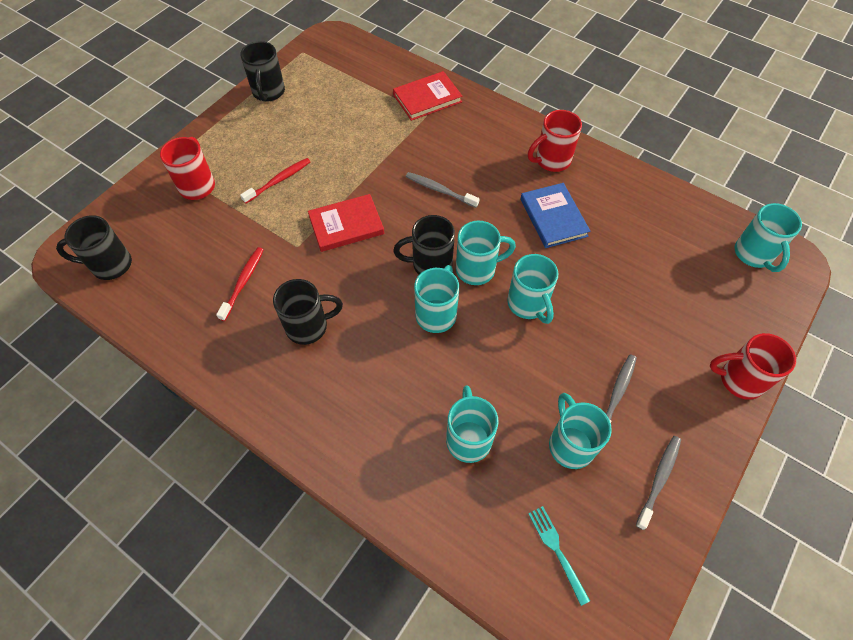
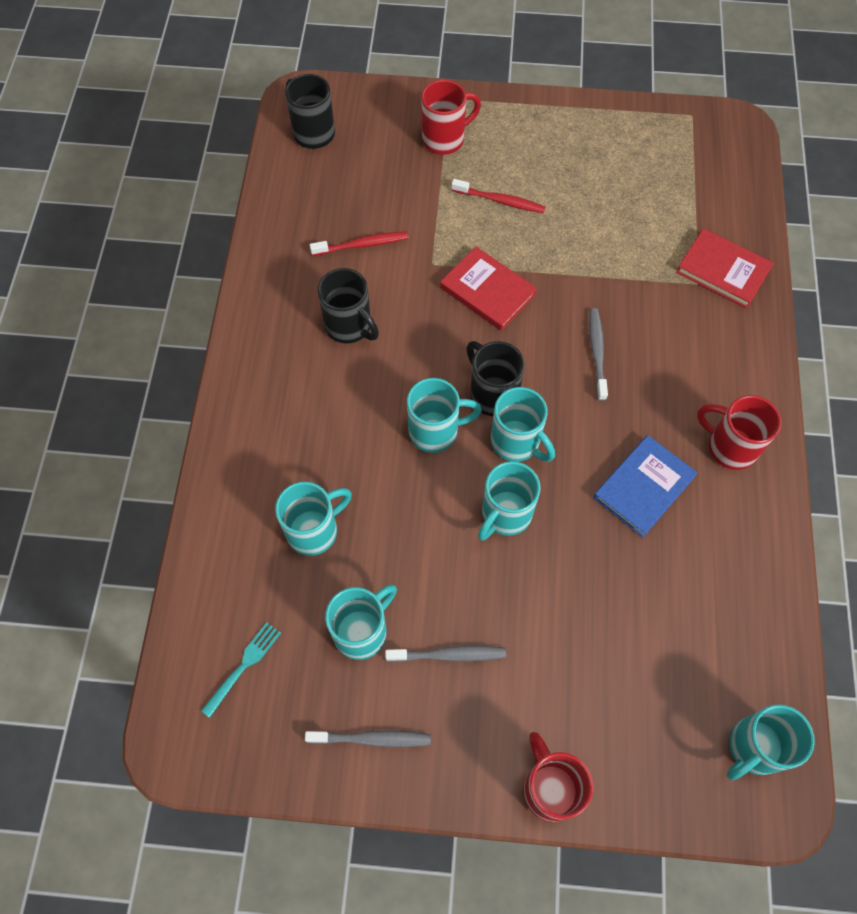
camera: 60 degrees right, 5 degrees up
(268, 92) = (608, 121): black mug -> none

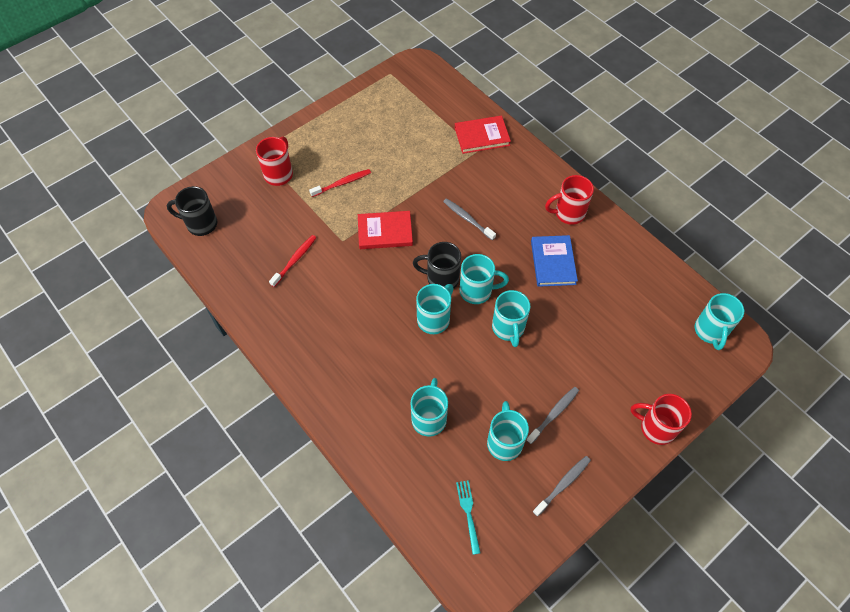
camera: 45 degrees left, 5 degrees down
(349, 326) = (334, 306): black mug -> none

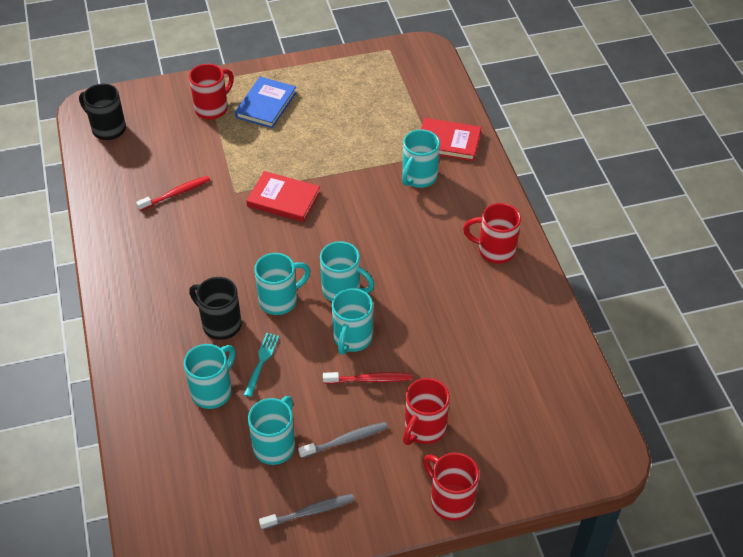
camera: 25 degrees right, 10 degrees down
(342, 183) = (270, 138): red toothbrush -> red toothbrush (370, 379)
(441, 278) = (313, 264): black mug -> black mug (220, 324)
(467, 219) = (379, 217): grey toothbrush -> none
(468, 513) = (193, 496): turquoise fork -> turquoise fork (261, 362)
(553, 262) = (444, 292): blue book -> blue book (266, 105)
(604, 379) = (424, 429): none -> red mug
(710, 331) = (581, 429): turquoise mug -> turquoise mug (418, 177)

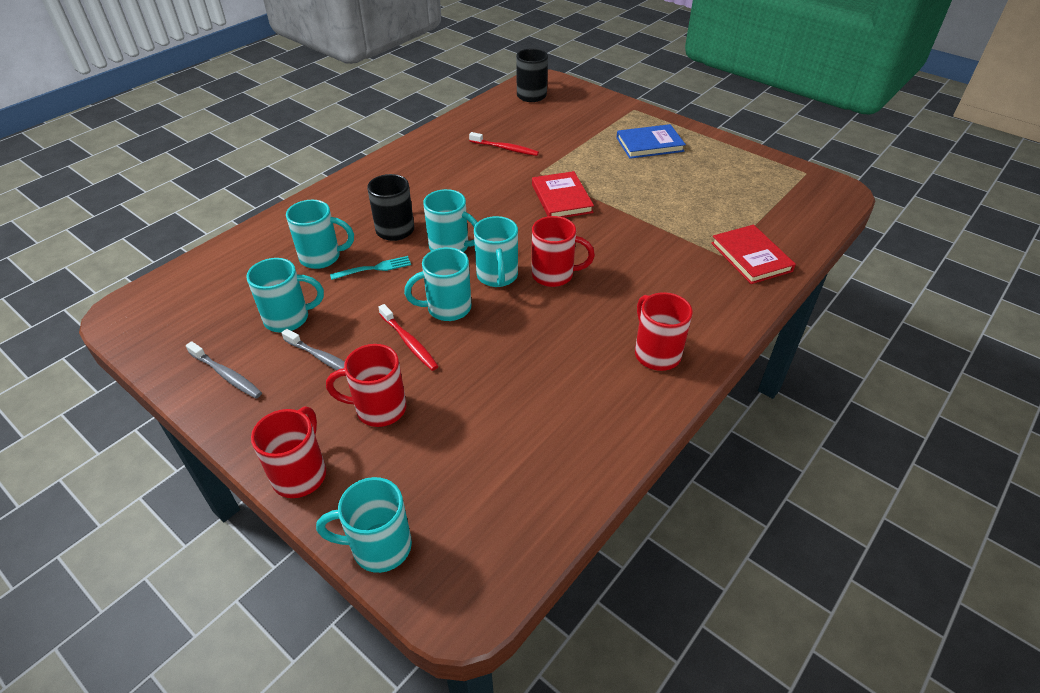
camera: 55 degrees right, 5 degrees down
(212, 108) = (611, 124): red mug -> red mug (554, 275)
(418, 177) = (683, 259): turquoise mug -> turquoise mug (379, 547)

